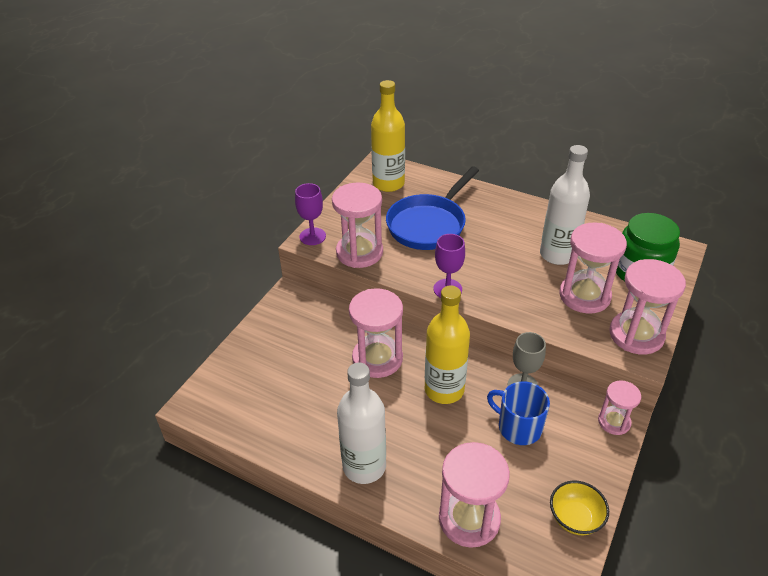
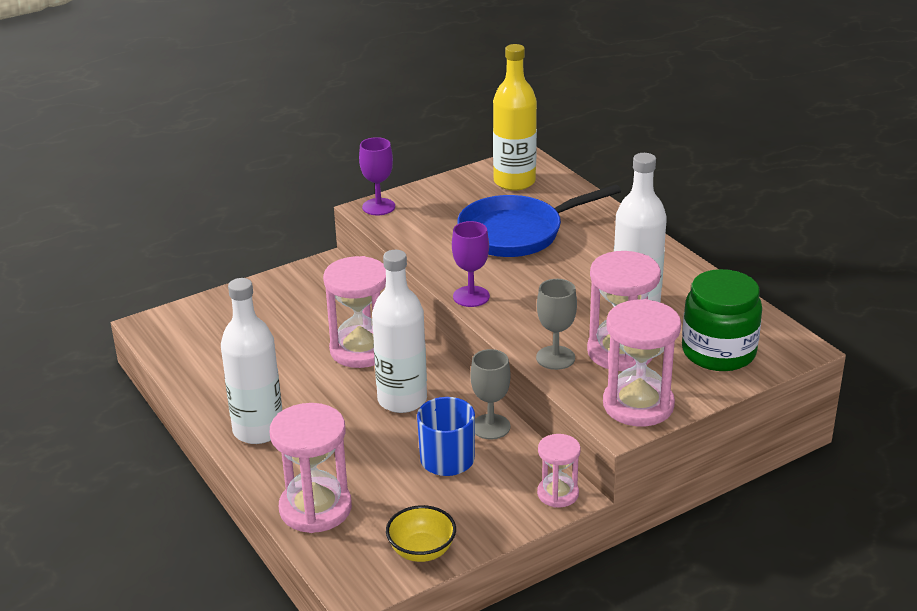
camera: 30 degrees right, 10 degrees down
(359, 252) = (412, 236): pink hourglass -> none
(444, 390) = (402, 400): yellow bottle -> white bottle
(550, 318) = (555, 358): none -> grey goblet

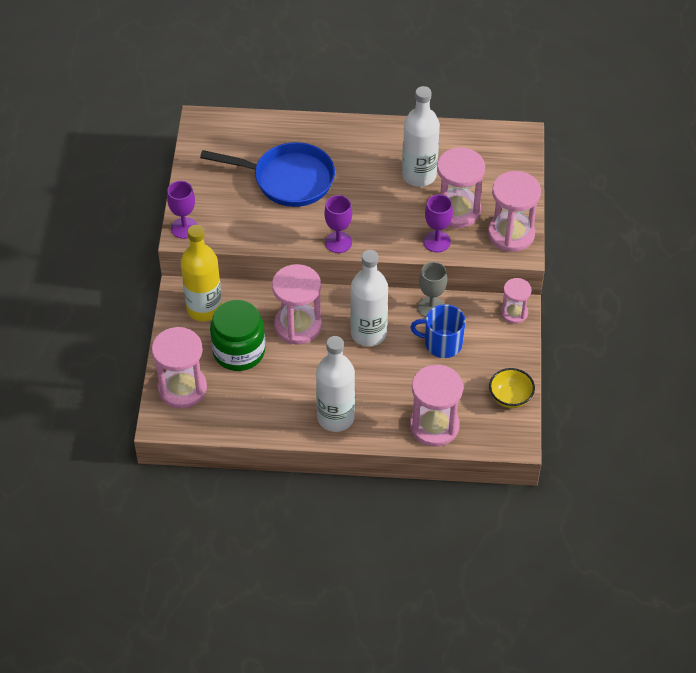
camera: 55 degrees left, 20 degrees up
(203, 319) = (182, 388): none -> pink hourglass
(514, 182) = (224, 143): yellow bottle -> yellow bottle (204, 309)
(517, 233) = (288, 179): blue pan -> blue pan turned 90 degrees counterclockwise
(555, 358) = (437, 241): grey goblet -> purple goblet
(718, 352) = (495, 170): green jar -> green jar (239, 351)

